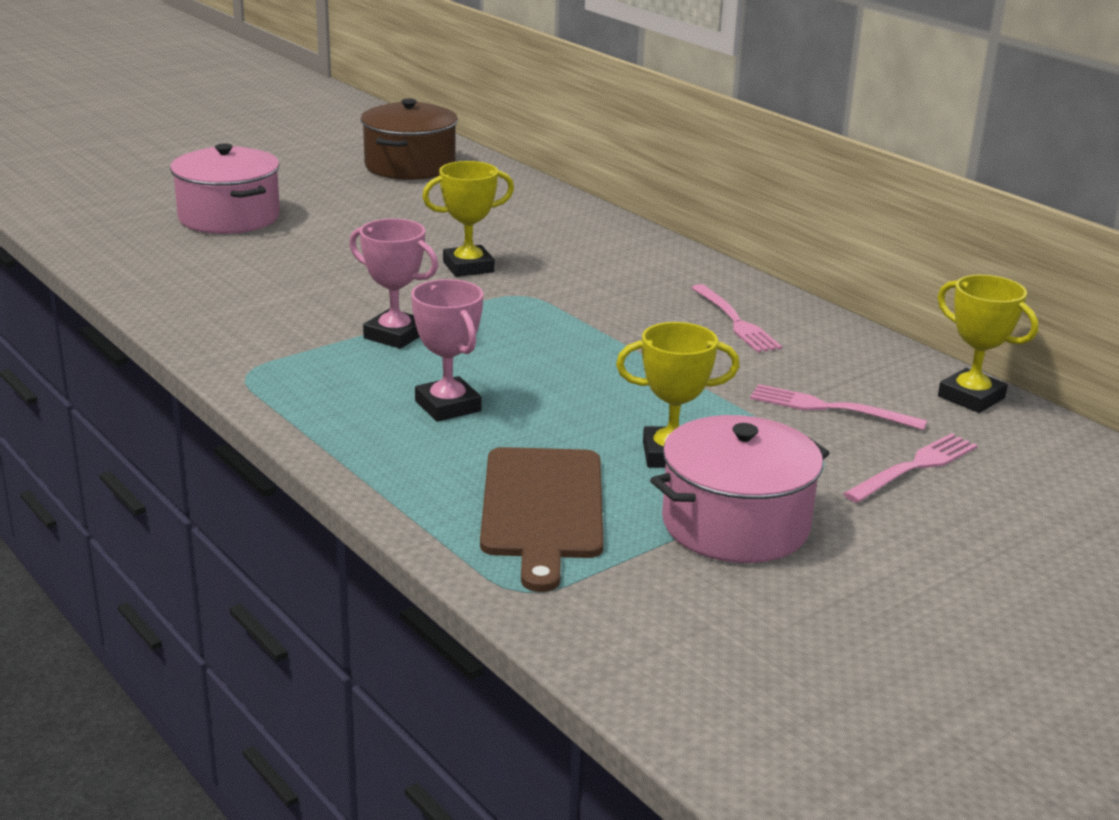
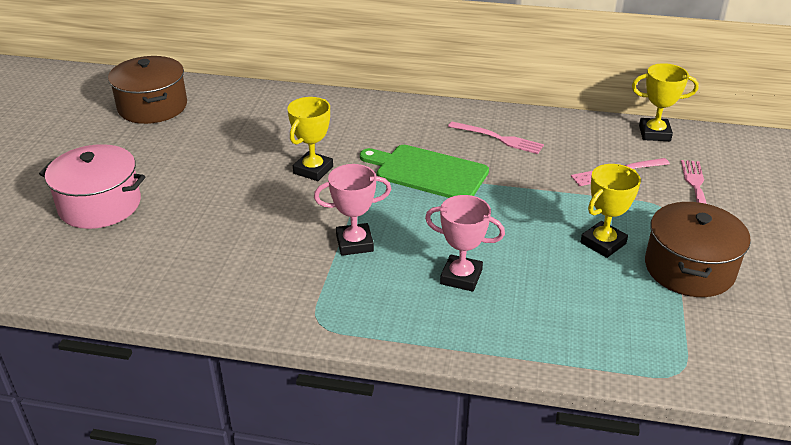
camera: 40 degrees left, 10 degrees up
(542, 508) = (606, 315): brown cutting board -> none
(588, 315) = (428, 172): none -> green cutting board
(735, 524) = (689, 268): pink pot -> brown pot

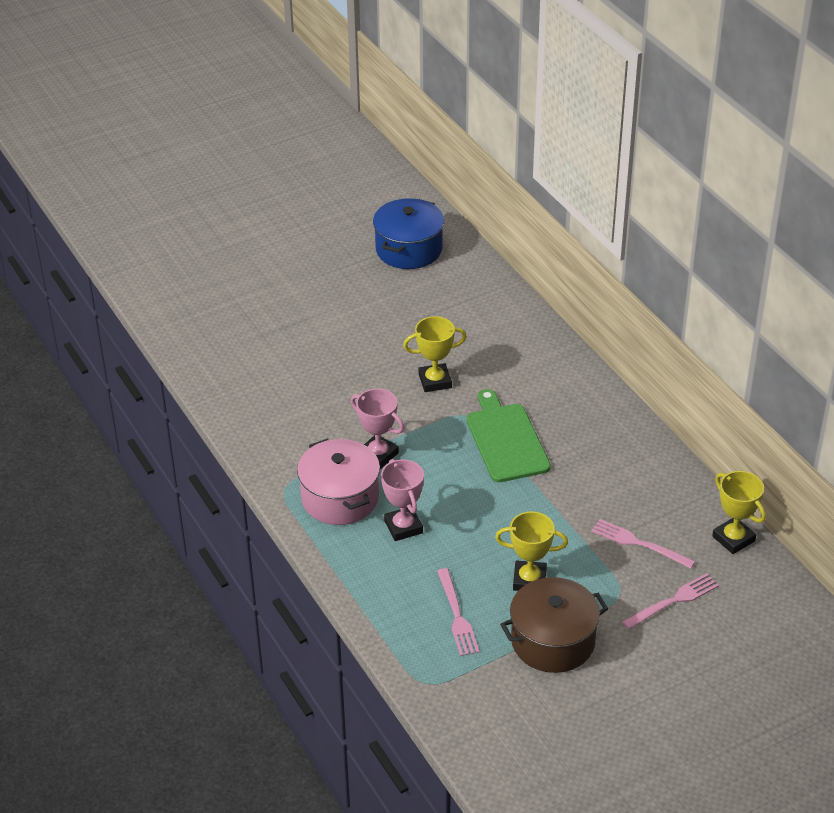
camera: 50 degrees right, 5 degrees up
(100, 205) = (277, 313): pink pot -> pink pot (340, 498)
(152, 107) = (409, 249): brown pot -> blue pot
(499, 138) = (603, 452): pink fork -> pink fork (457, 616)

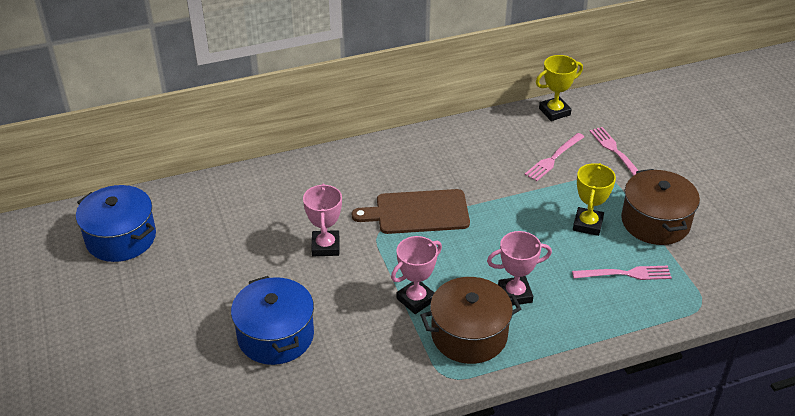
camera: 80 degrees left, 0 degrees up
(311, 369) = (275, 335): none -> blue pot
(340, 498) = (469, 335): pink pot -> brown pot
(435, 381) = (325, 246): yellow trophy -> pink trophy
(506, 440) = (418, 212): green cutting board -> brown cutting board

